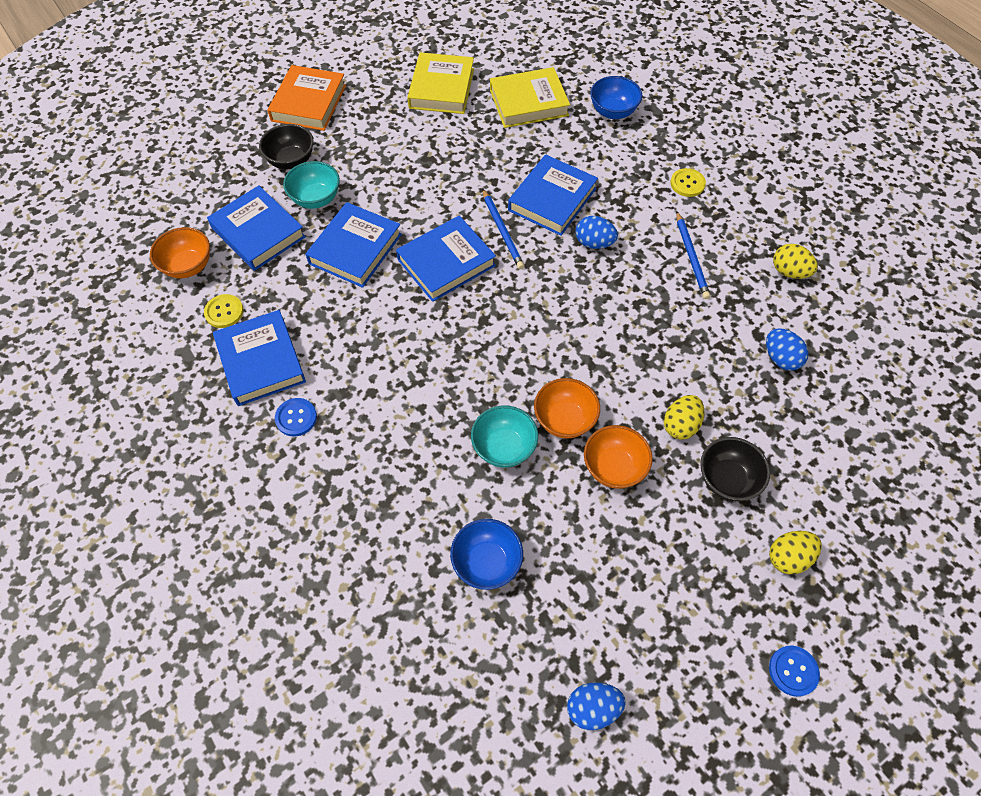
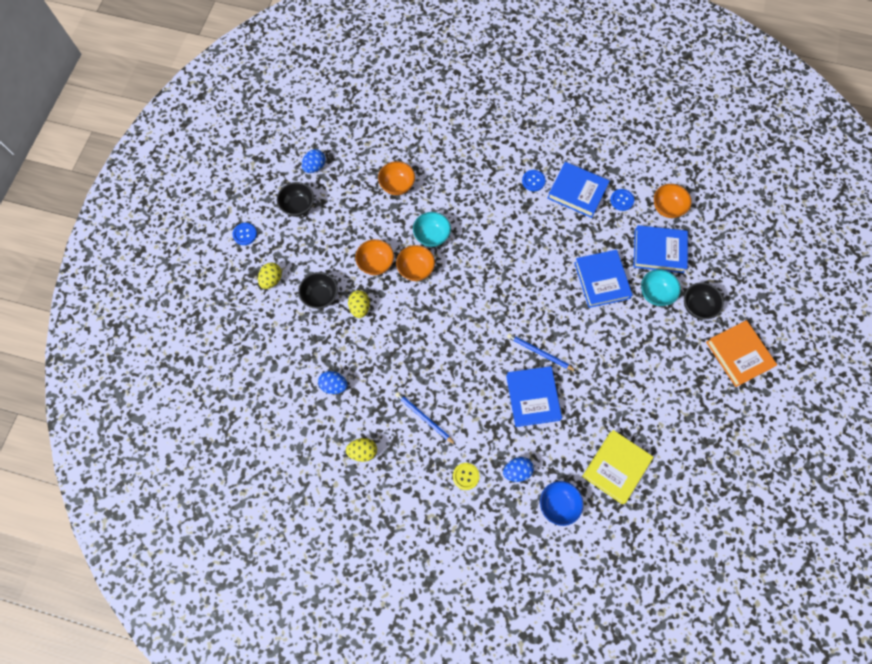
camera: 140 degrees right, 10 degrees up
(224, 312) = (621, 200): yellow button -> blue button
(441, 88) = (679, 434): yellow book -> none
(446, 262) = (549, 309): blue book -> none
(486, 562) = (397, 185): blue bowl -> orange bowl
(594, 243) = (484, 384): blue egg -> blue egg (517, 471)
(670, 652) = (298, 206): none -> black bowl

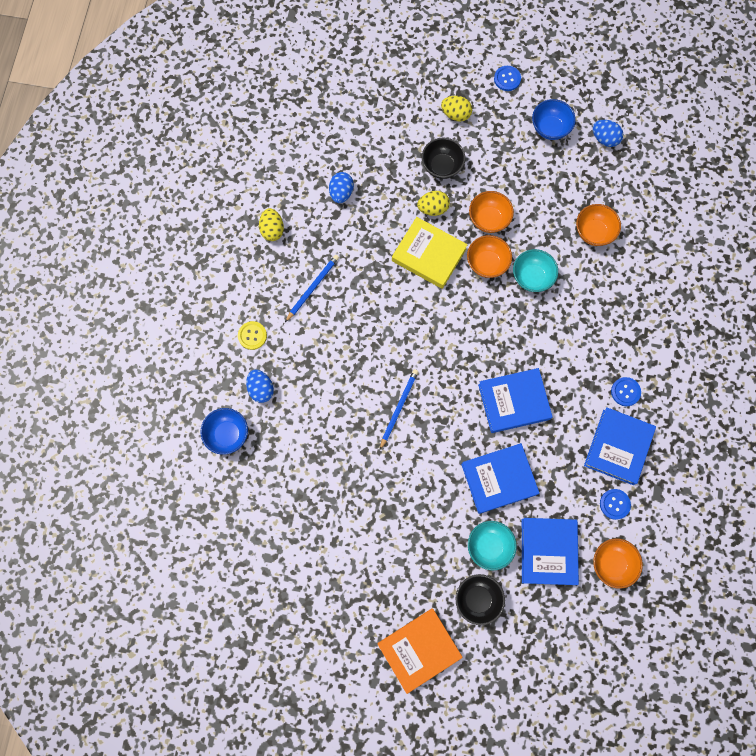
camera: 85 degrees right, 5 degrees up
(298, 206) = (550, 128): black bowl -> blue bowl
(533, 397) = (344, 402): blue book -> blue book (514, 402)
(616, 467) = (271, 497): yellow book -> yellow book (428, 255)

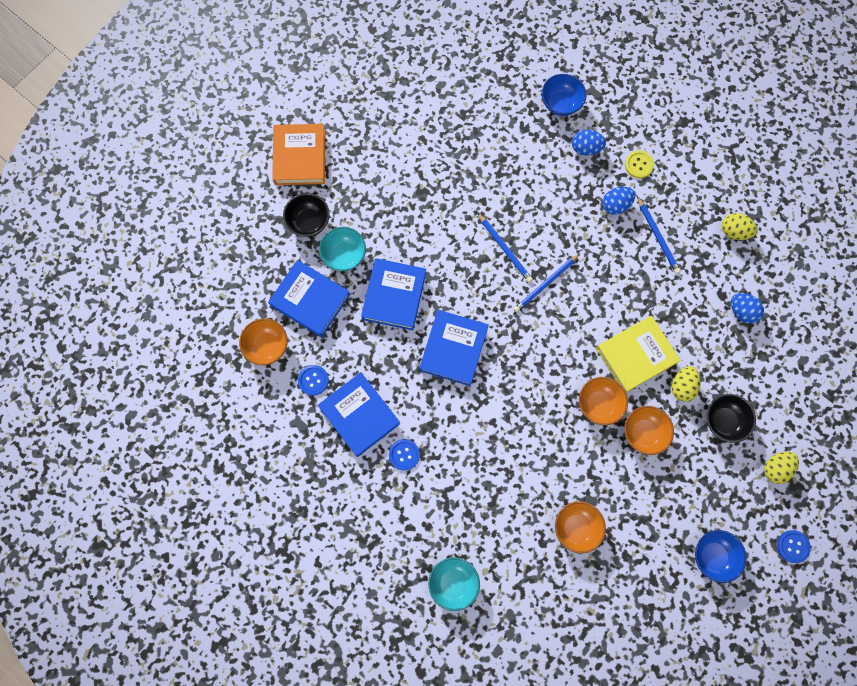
camera: 120 degrees right, 0 degrees up
(410, 357) = (546, 284): none -> blue pencil
(532, 277) = (562, 438): turquoise bowl -> turquoise bowl (453, 583)
(604, 139) = (673, 606): blue egg -> blue egg (615, 205)

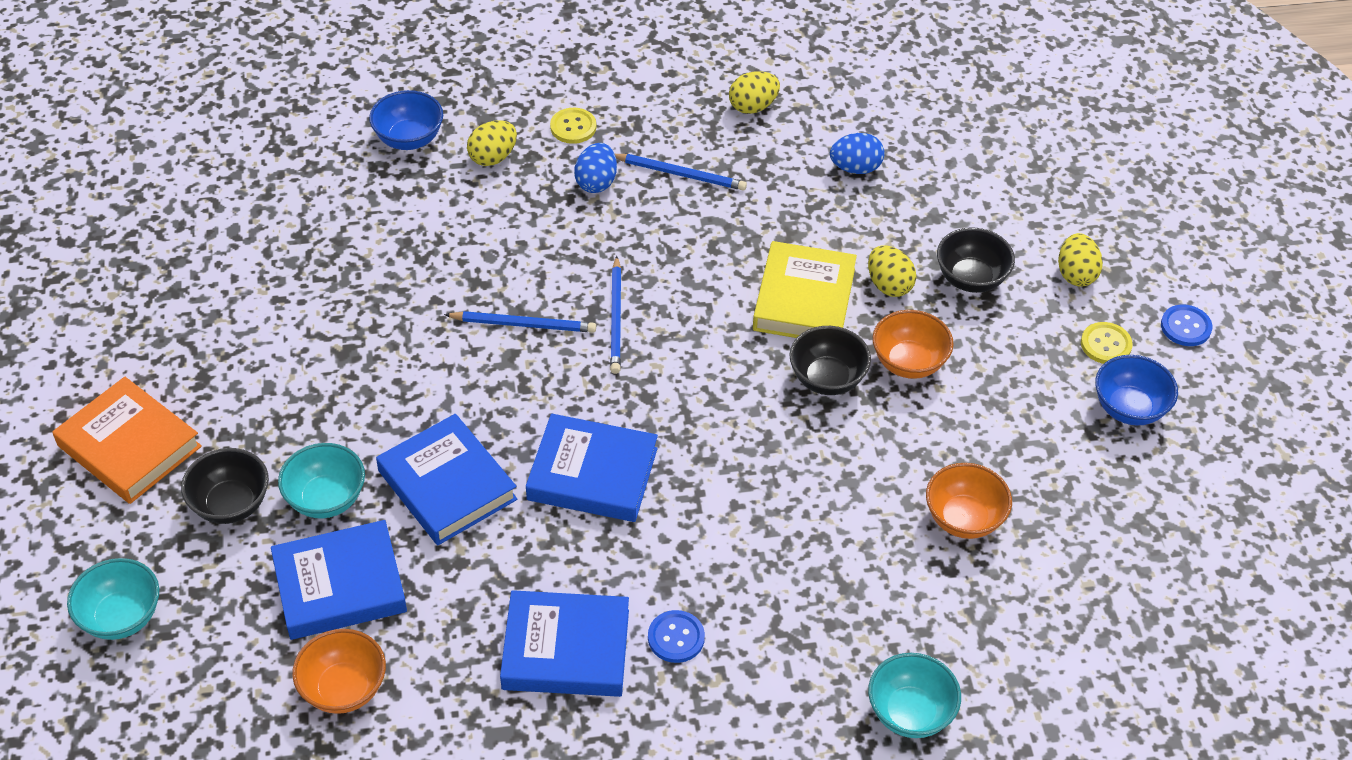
camera: 50 degrees left, 25 degrees down
(225, 234) = (121, 617): none -> turquoise bowl
(313, 380) = (456, 668): blue button -> none
(453, 349) = (592, 474): blue book -> blue book turned 45 degrees counterclockwise
(586, 148) = (493, 157): blue egg -> yellow egg
(599, 404) = (827, 379): orange bowl -> black bowl
(743, 516) = (1106, 344): none -> yellow button

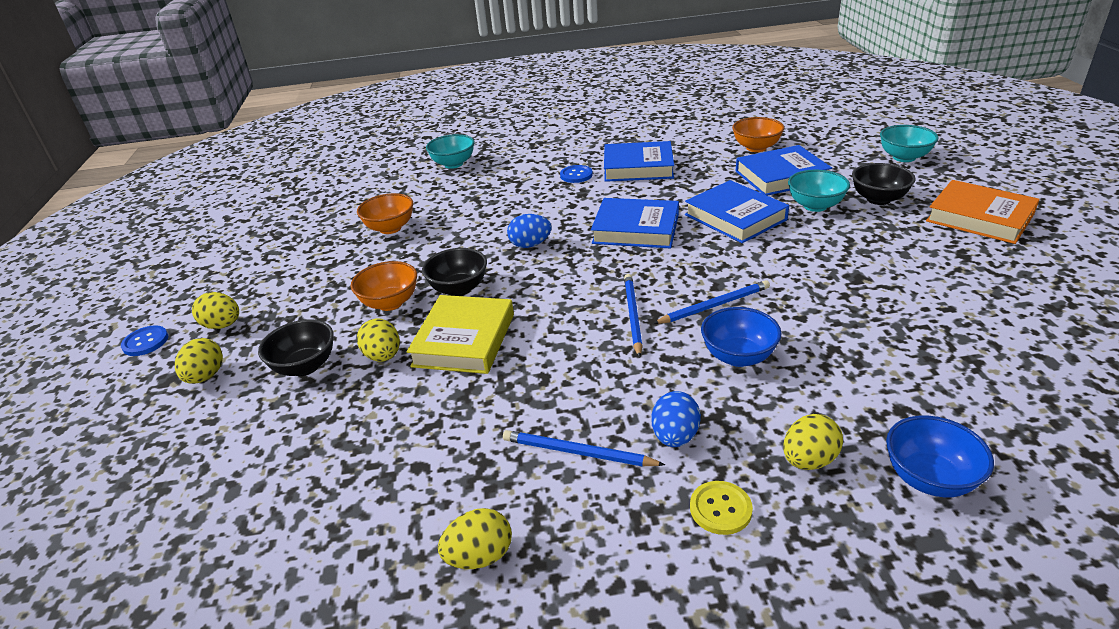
camera: 175 degrees left, 15 degrees down
(523, 324) = (714, 305): blue pencil -> blue pencil turned 150 degrees clockwise
(855, 168) = (372, 472): blue egg -> blue egg (530, 245)
(1106, 344) = (223, 325): yellow button -> yellow egg
(1129, 408) = (238, 288): blue bowl -> blue bowl (738, 356)

